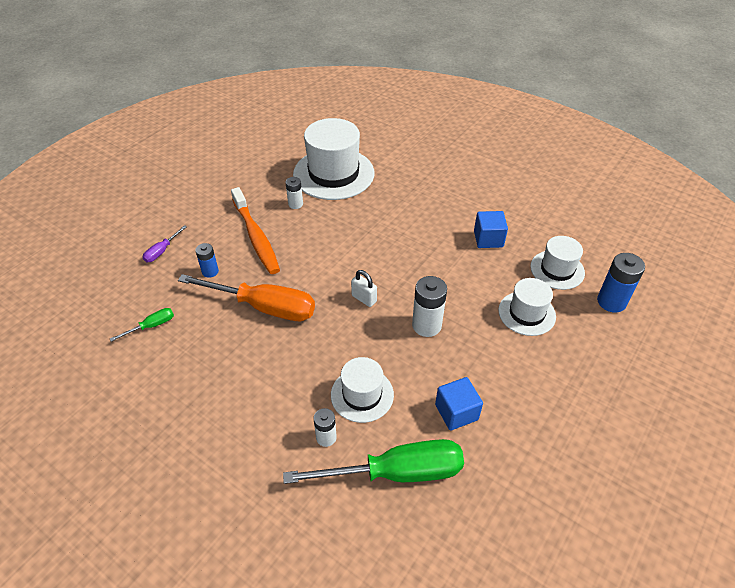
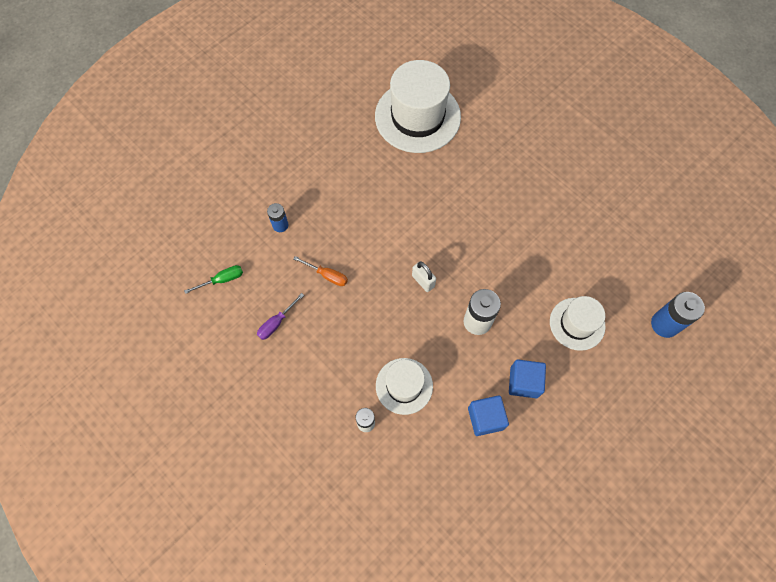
camera: 10 degrees right, 20 degrees up
(162, 251) = (236, 193): purple screwdriver -> purple screwdriver (276, 323)
(256, 236) = (328, 188): orange toothbrush -> none
(264, 307) = (327, 275): orange screwdriver -> orange screwdriver, size x0.43
(295, 204) = (372, 152): white battery -> none
(396, 472) = (421, 467): green screwdriver -> none
(488, 239) = (561, 228): blue cube -> blue cube (524, 382)
(557, 270) = (621, 277): white hat -> none

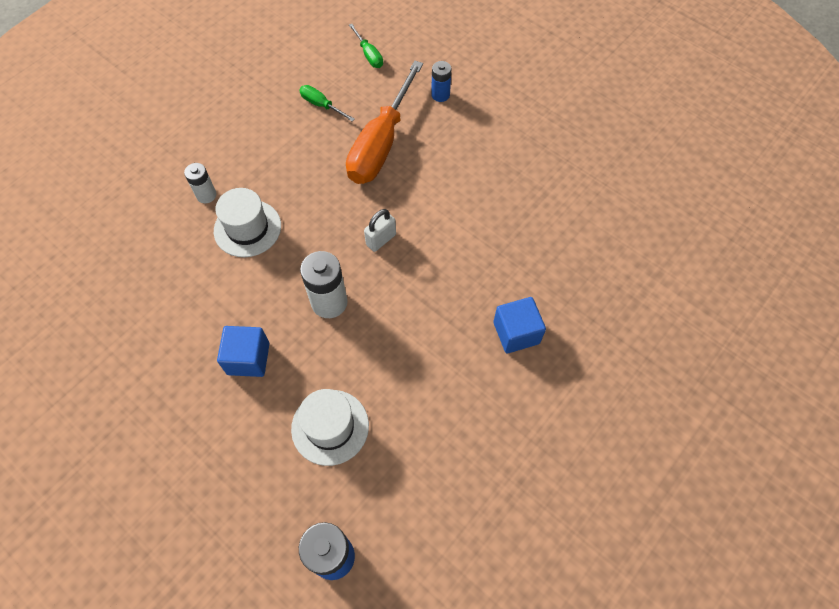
camera: 85 degrees right, 5 degrees down
(276, 323) = (321, 105): purple screwdriver -> green screwdriver
(327, 275) = (381, 144): orange screwdriver -> orange screwdriver, size x2.30
(417, 116) = (624, 219): white hat -> none
(485, 418) = (204, 315): blue cube -> blue cube (516, 333)

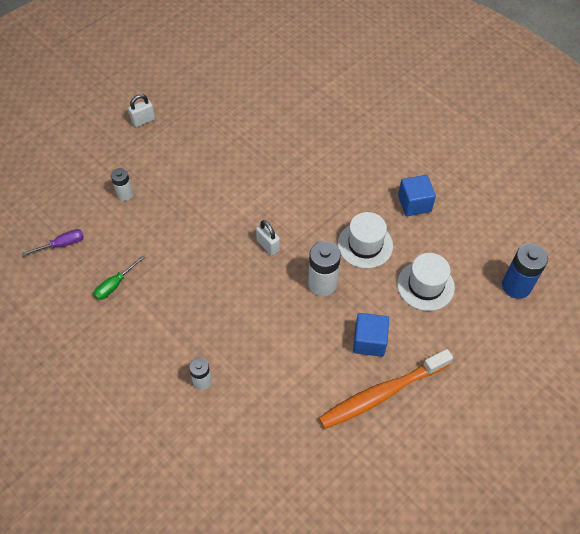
camera: 85 degrees left, 5 degrees down
(179, 375) = (382, 393): none -> orange toothbrush
(247, 228) = (244, 345): white hat -> white hat (365, 245)
(369, 55) = (62, 244): green screwdriver -> purple screwdriver
(381, 144) = (170, 240): orange screwdriver -> none
(440, 95) = (125, 194): blue battery -> white battery
(516, 333) = (355, 169): blue cube -> blue cube (414, 204)
(552, 94) = (143, 120): none -> white padlock

